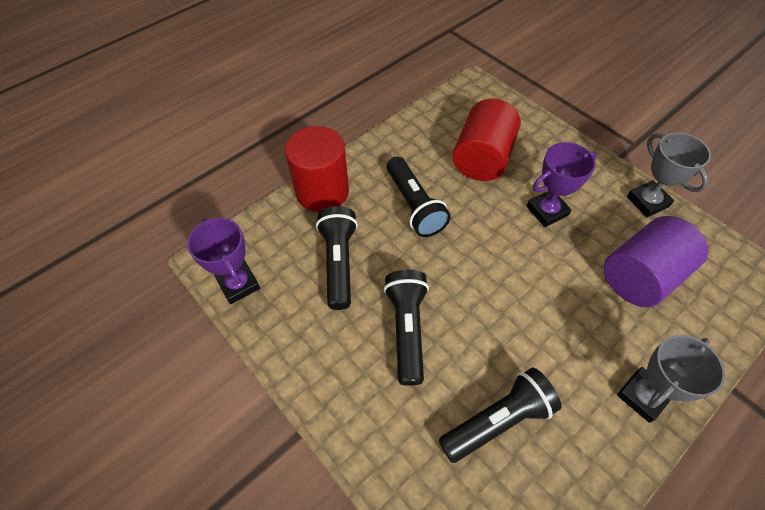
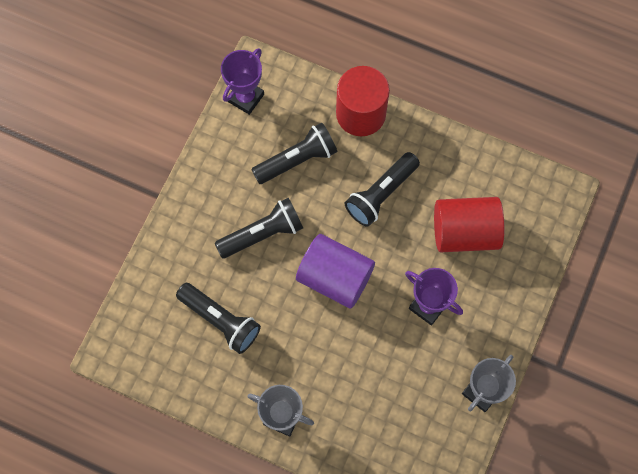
camera: 65 degrees right, 15 degrees up
(640, 276) = (392, 399): purple cylinder -> purple cylinder (335, 277)

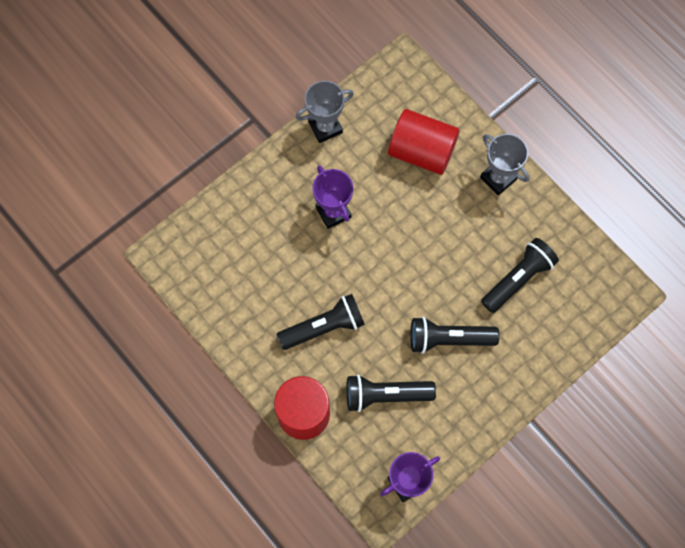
camera: 155 degrees left, 0 degrees up
(221, 320) = (518, 278): black flashlight -> black flashlight turned 75 degrees clockwise
(335, 277) = (401, 271): purple cylinder -> none
(465, 232) = (267, 259): red cylinder -> red cylinder (422, 151)

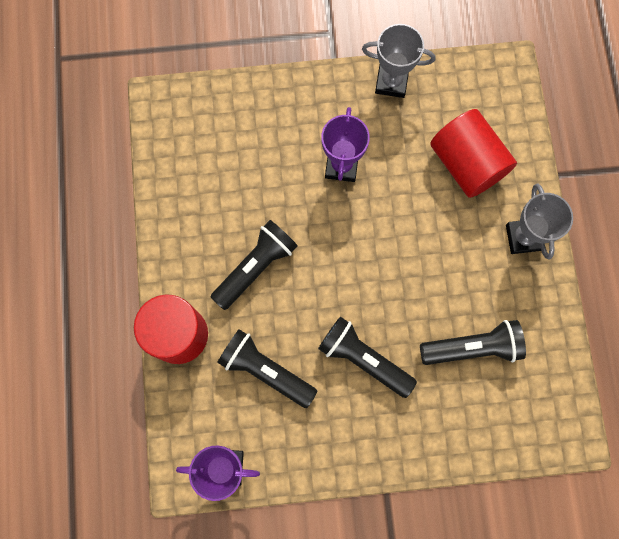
camera: 35 degrees right, 5 degrees up
(324, 327) = (256, 267): black flashlight -> black flashlight turned 60 degrees counterclockwise

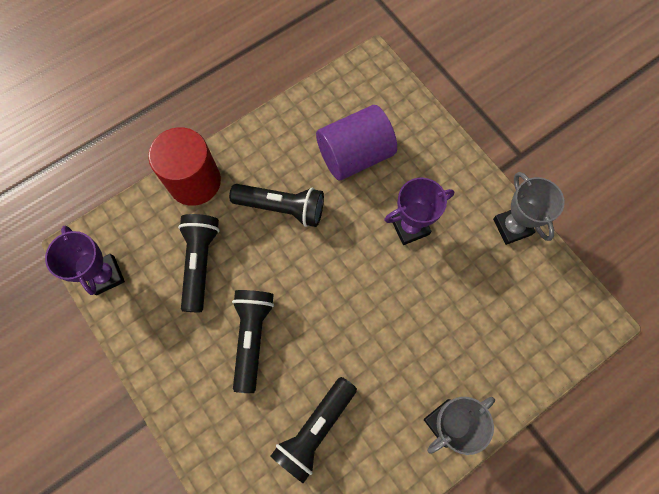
camera: 60 degrees right, 5 degrees down
(243, 173) = (355, 155): none -> purple cylinder
(466, 164) = (482, 332): red cylinder -> none
(472, 347) = (315, 430): black flashlight -> black flashlight turned 75 degrees clockwise

